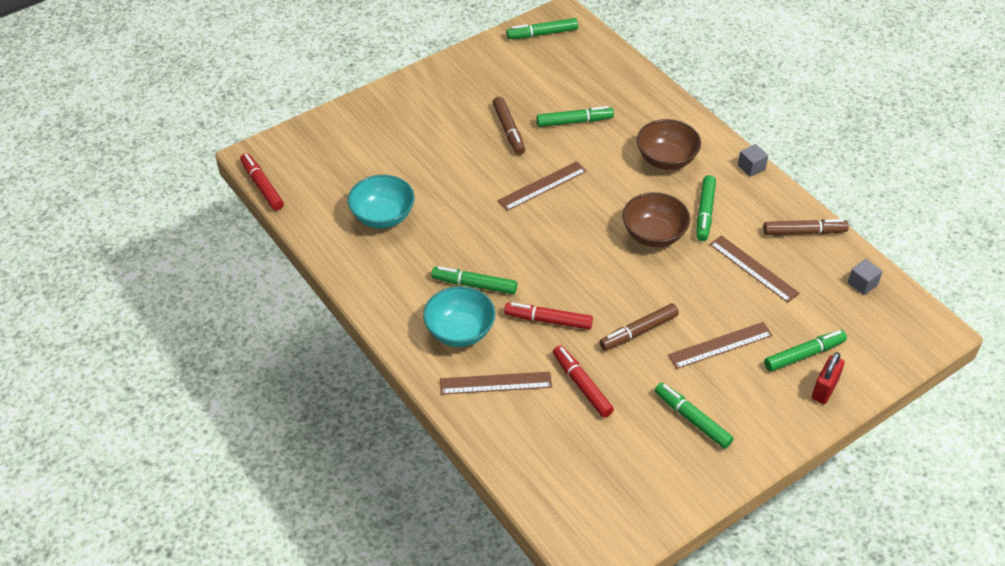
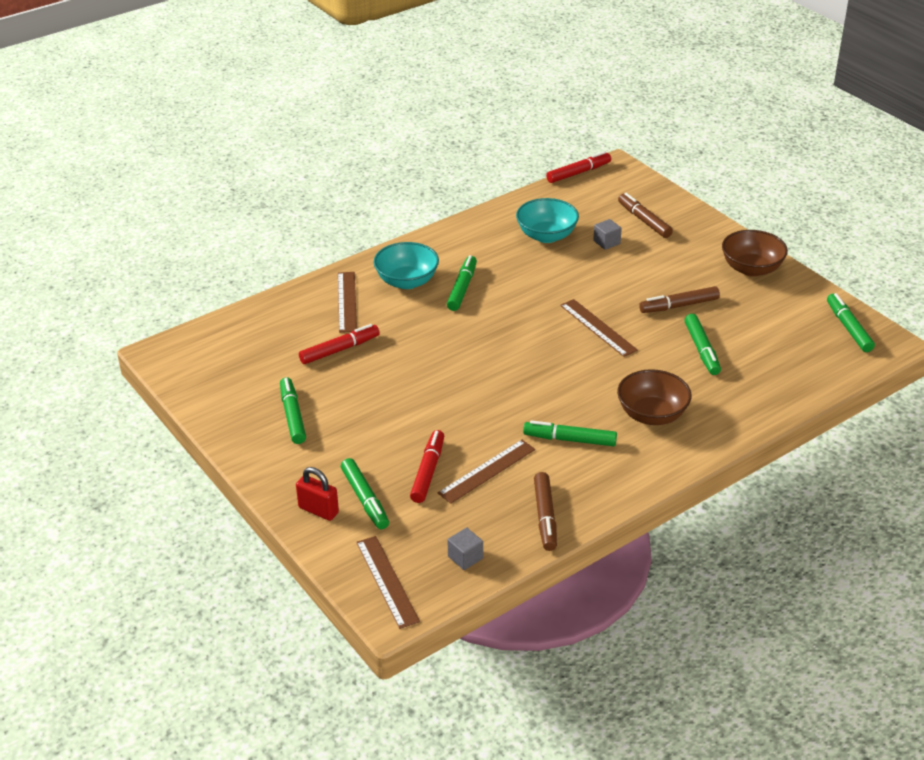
camera: 90 degrees right, 10 degrees down
(548, 320) = (418, 331): red marker -> red marker (428, 471)
(638, 331) = (401, 386): brown marker -> brown marker (644, 220)
(654, 234) = (533, 401): brown bowl -> brown bowl (751, 269)
(692, 419) = (293, 415): green marker -> green marker turned 60 degrees counterclockwise
(720, 345) = (381, 439): brown ruler -> brown ruler (387, 581)
(751, 167) = (648, 481): grey cube -> grey cube (606, 242)

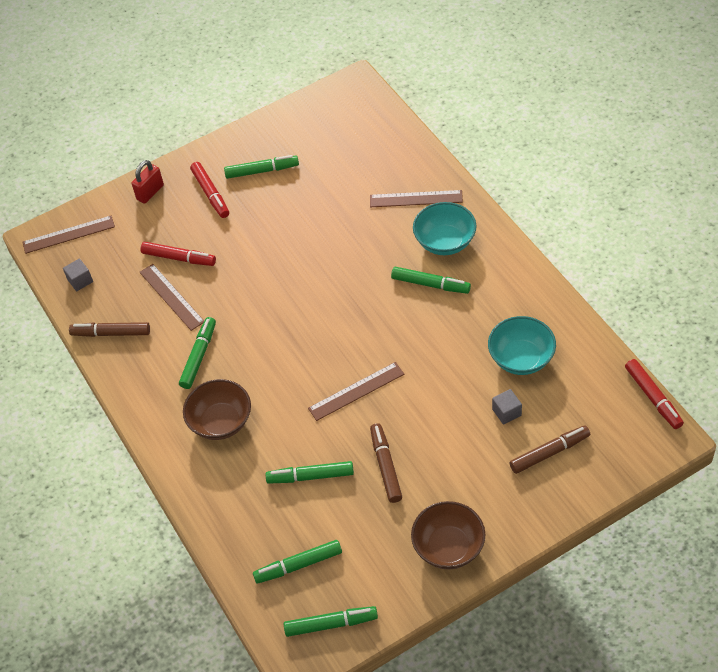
camera: 100 degrees right, 15 degrees up
(339, 350) = (345, 197): red marker -> red marker (210, 194)
(365, 499) = (156, 219): green marker -> green marker (298, 565)

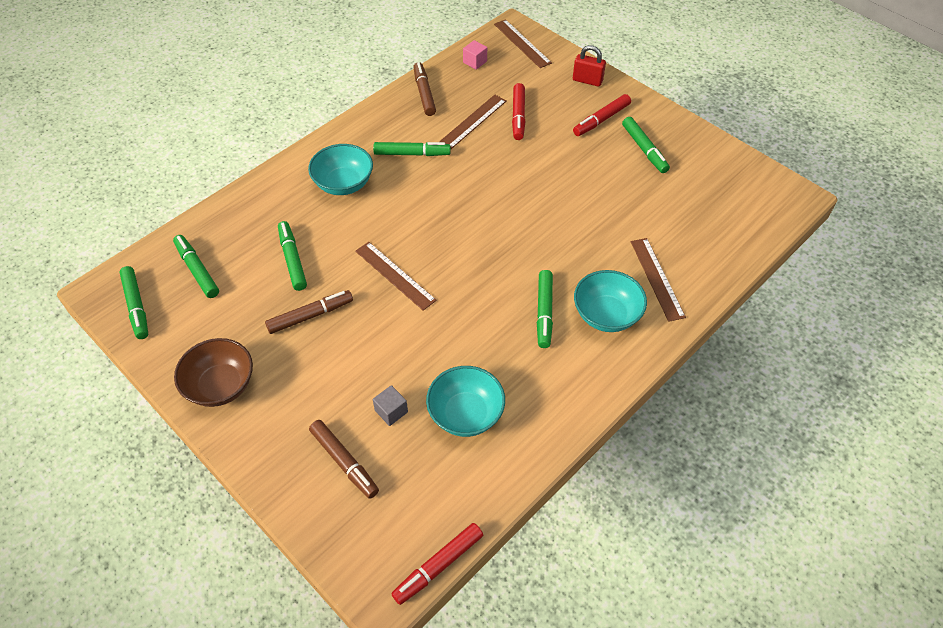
camera: 70 degrees right, 0 degrees up
(80, 281) = (475, 62): grey cube -> pink cube
(221, 422) = (343, 184): brown bowl -> turquoise bowl

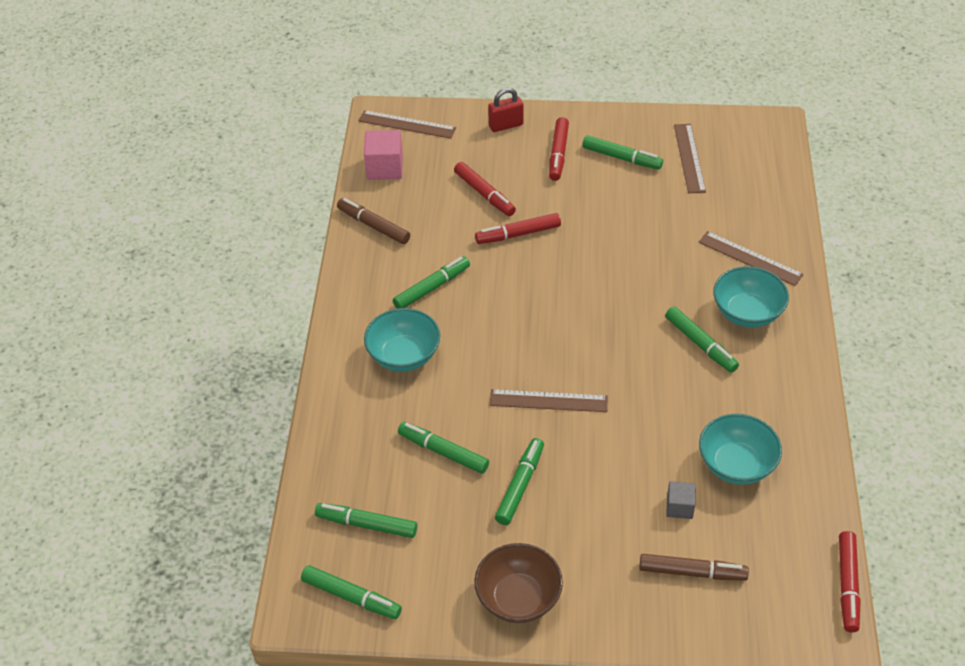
camera: 40 degrees left, 5 degrees down
(310, 316) = (520, 485): brown marker -> green marker
(473, 121) = (451, 223): brown ruler -> brown ruler (689, 158)
(475, 62) = (384, 168): pink cube -> pink cube, size x1.67
(508, 155) = (518, 234): none -> red marker

